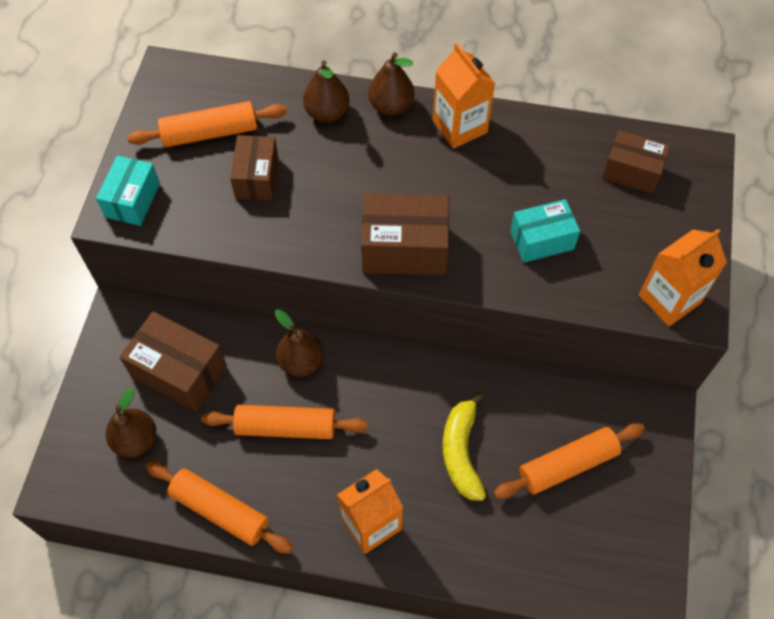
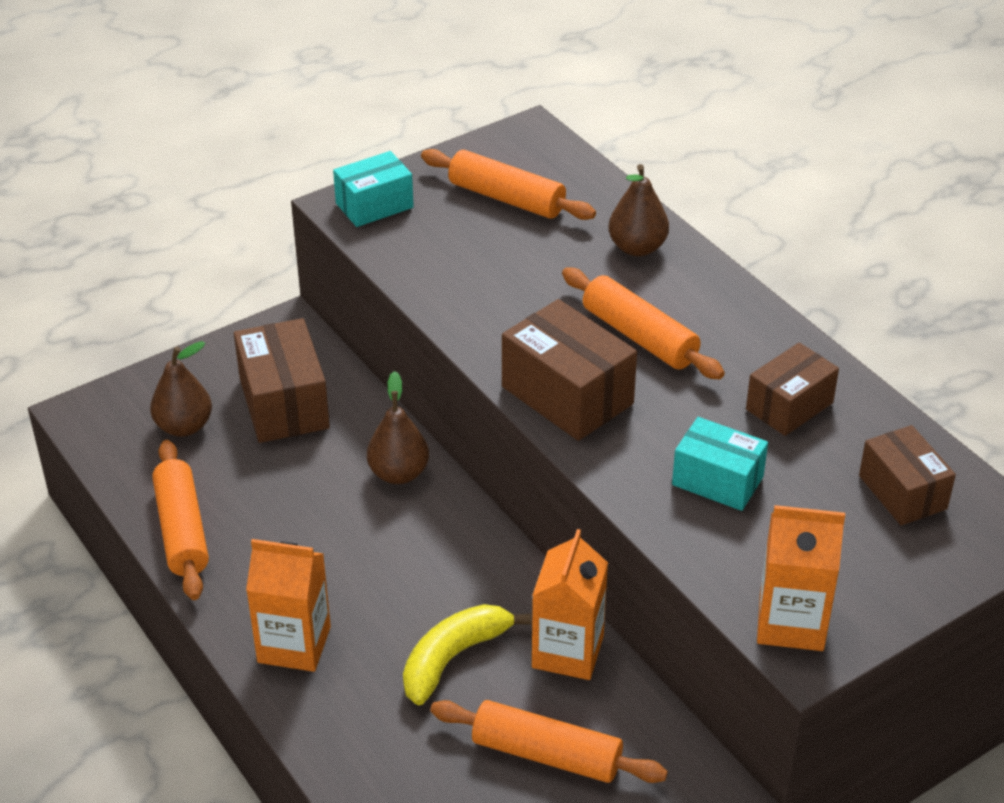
camera: 45 degrees right, 20 degrees down
(257, 177) = (503, 255): brown box -> brown box (789, 406)
(286, 427) = (318, 512): orange rolling pin -> orange rolling pin (639, 337)
(391, 106) = (709, 280): brown pear -> none
(460, 126) = (759, 338): orange carton -> orange carton (567, 651)

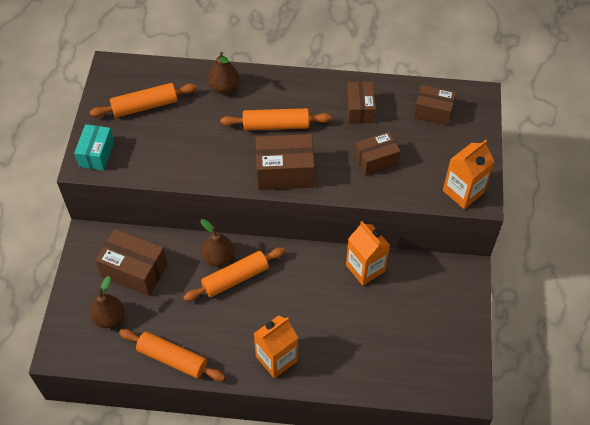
camera: 50 degrees left, 15 degrees up
(453, 658) = (334, 308): yellow banana -> none
(546, 754) = (406, 310): orange rolling pin -> orange rolling pin (235, 278)
(717, 481) = (376, 160): turquoise box -> brown box

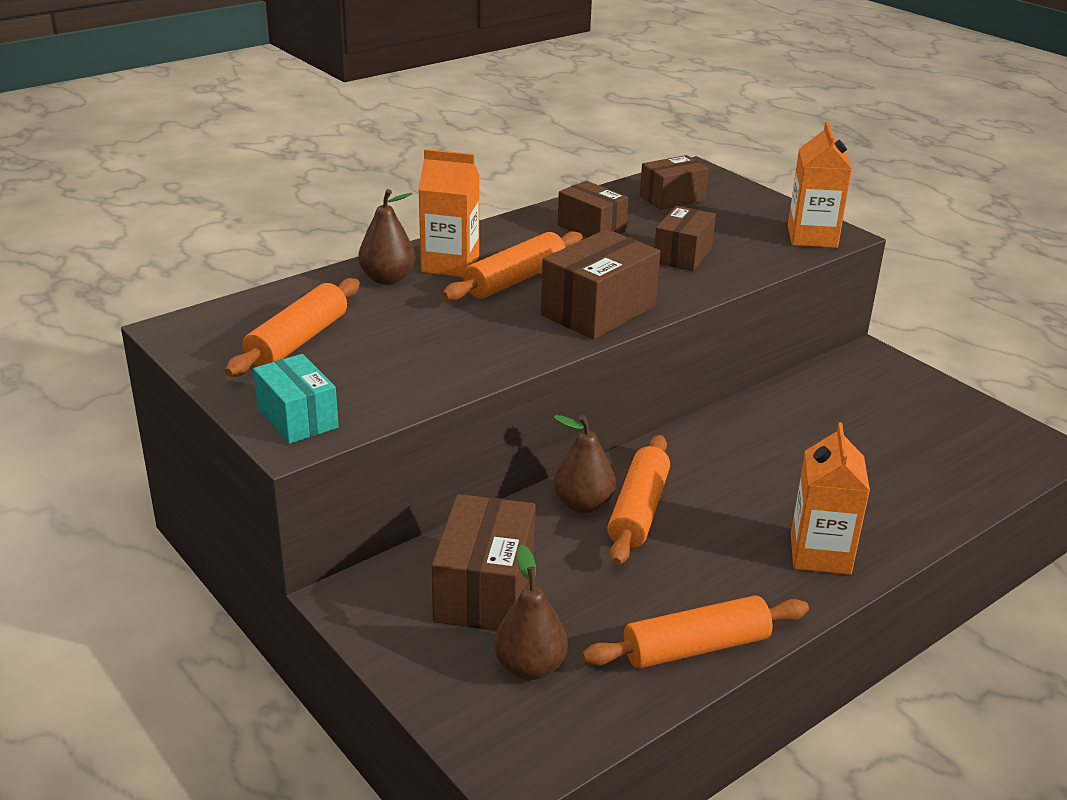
camera: 45 degrees left, 25 degrees down
(134, 271) = (485, 589): brown box -> brown box turned 60 degrees counterclockwise
(365, 268) = (769, 411): orange carton -> orange carton (450, 264)

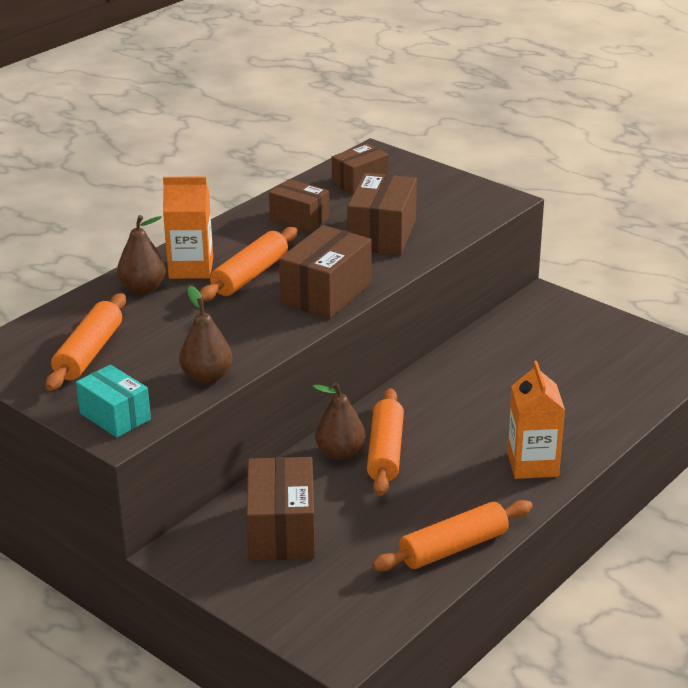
camera: 10 degrees left, 0 degrees up
(530, 667) = (333, 581): brown pear -> brown pear (207, 377)
(682, 255) = (382, 235): brown box -> brown box, size x1.51
(812, 237) = (484, 204): orange carton -> none

